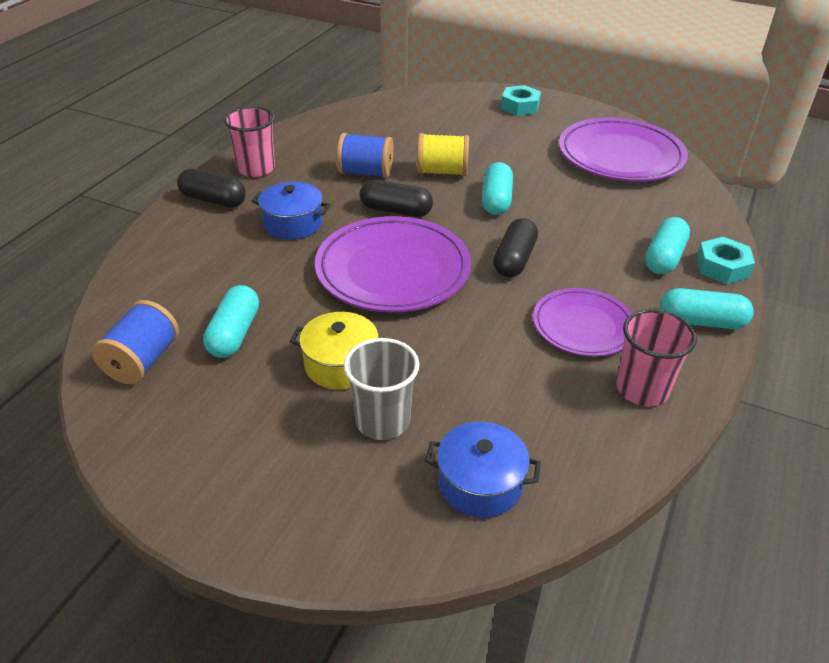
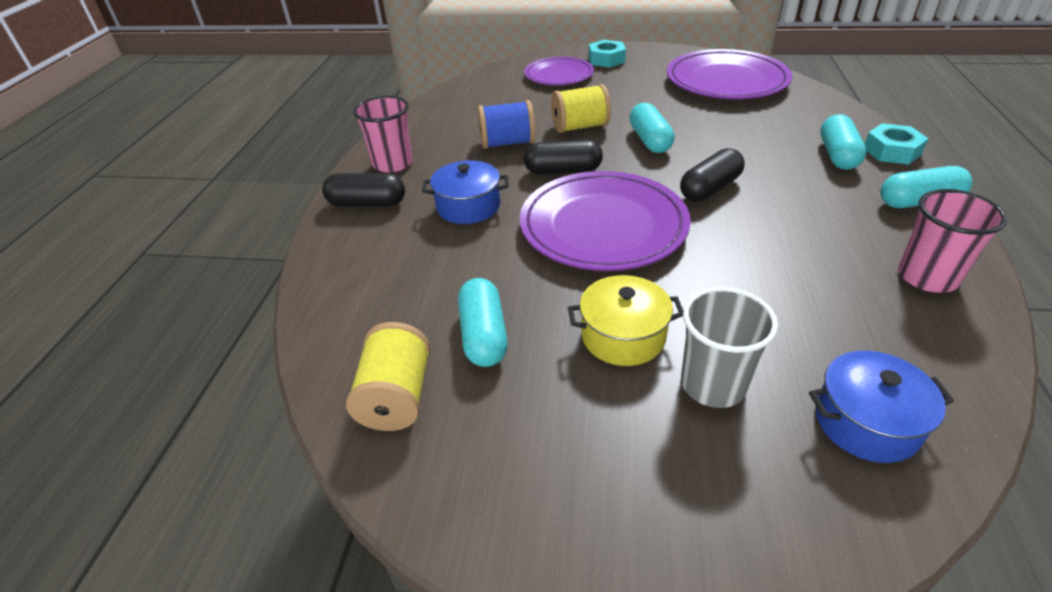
camera: 15 degrees left, 0 degrees up
(142, 361) = (397, 397): blue spool -> yellow spool
(514, 260) = (710, 188): black capsule -> black capsule turned 45 degrees clockwise
(583, 326) = (823, 233): purple plate -> purple plate (559, 75)

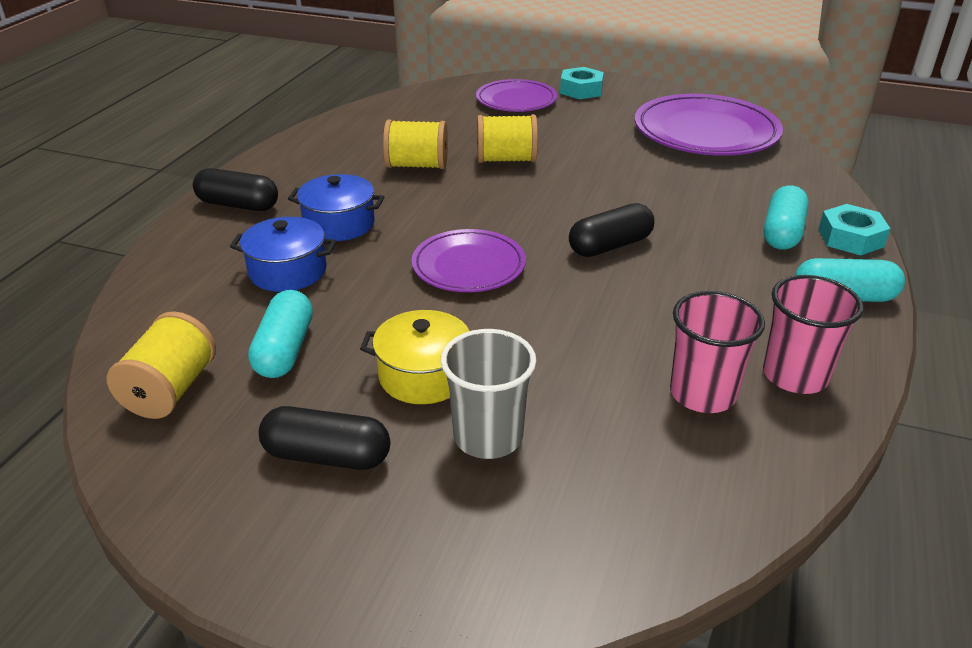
camera: 10 degrees right, 5 degrees down
(393, 163) = (285, 169): pink cup -> pink cup (702, 394)
(507, 143) = (417, 165): blue spool -> yellow spool
(563, 170) = (460, 203): black capsule -> black capsule (327, 456)
(603, 226) = (468, 266): purple plate -> purple plate, size x0.61
(650, 140) = (575, 185): turquoise capsule -> none
(866, 422) = (625, 501): blue pot -> blue pot (288, 271)

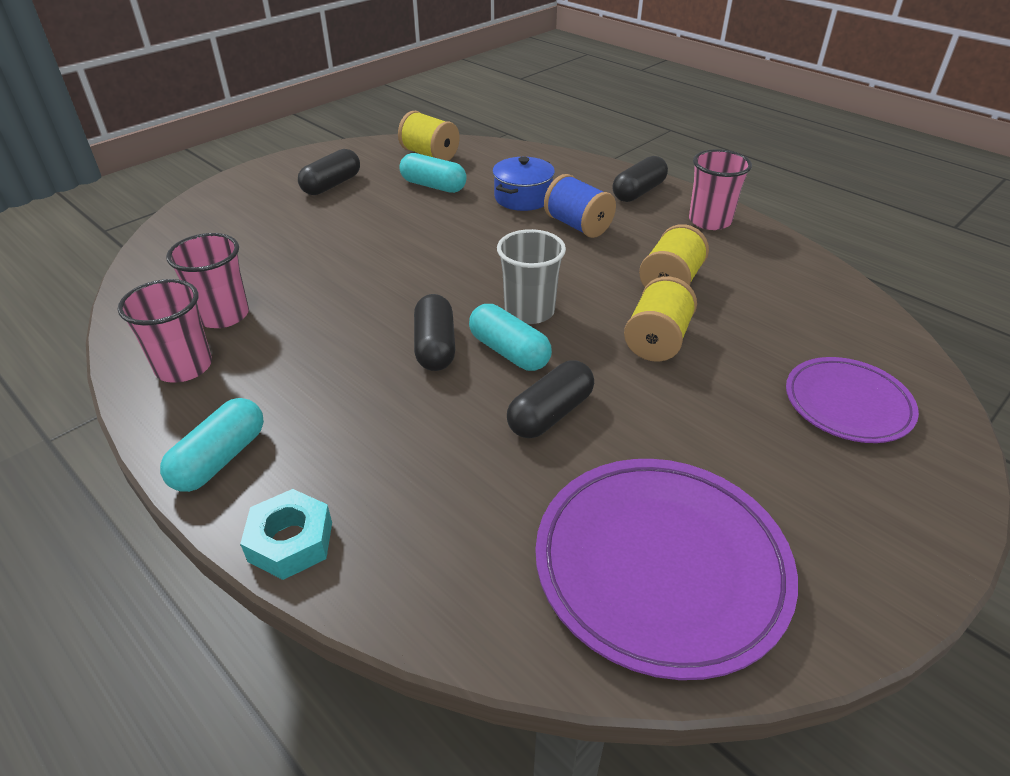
camera: 115 degrees right, 5 degrees up
(289, 163) = (709, 221): none -> pink cup
(339, 224) = (578, 225): blue pot -> blue spool
(424, 375) = (362, 222): yellow pot -> none
(468, 266) = (467, 266): purple plate -> none
(488, 436) = (288, 229): grey cup -> grey cup (529, 311)
(581, 90) = (885, 490): turquoise nut -> none
(631, 182) = (550, 414): none -> black capsule
(782, 232) = (353, 483): turquoise capsule -> turquoise capsule (509, 351)

